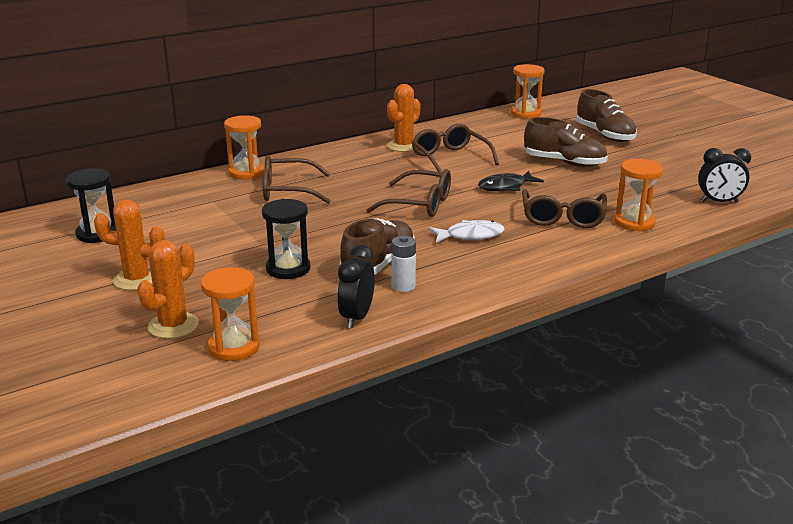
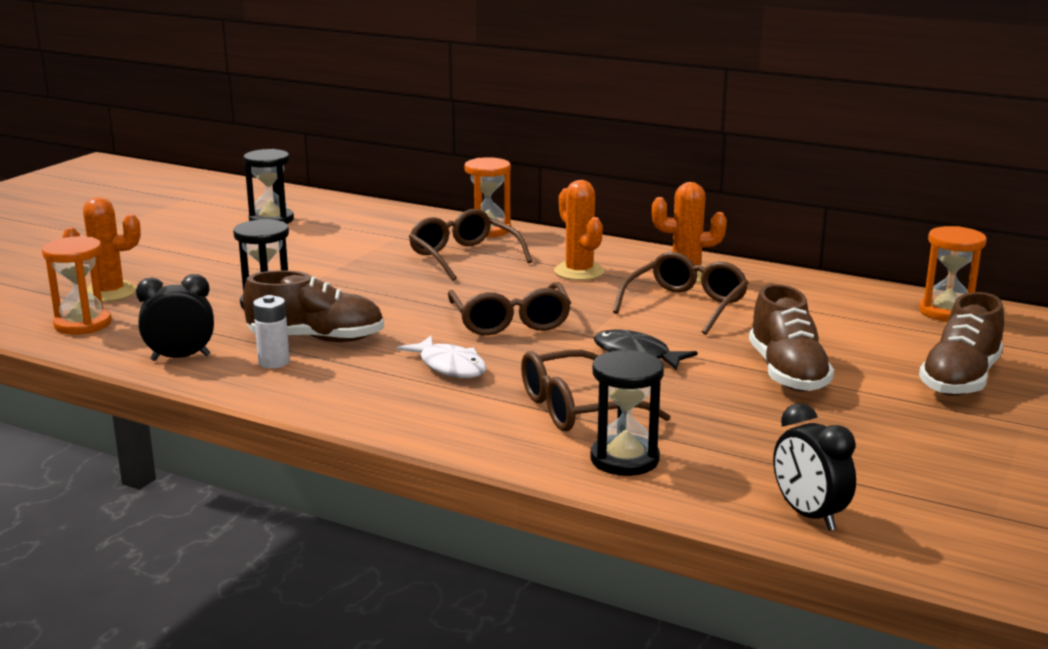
camera: 60 degrees right, 5 degrees down
(136, 279) = (190, 257): orange cactus -> orange cactus (579, 272)
(634, 222) = (624, 459): orange hourglass -> black hourglass

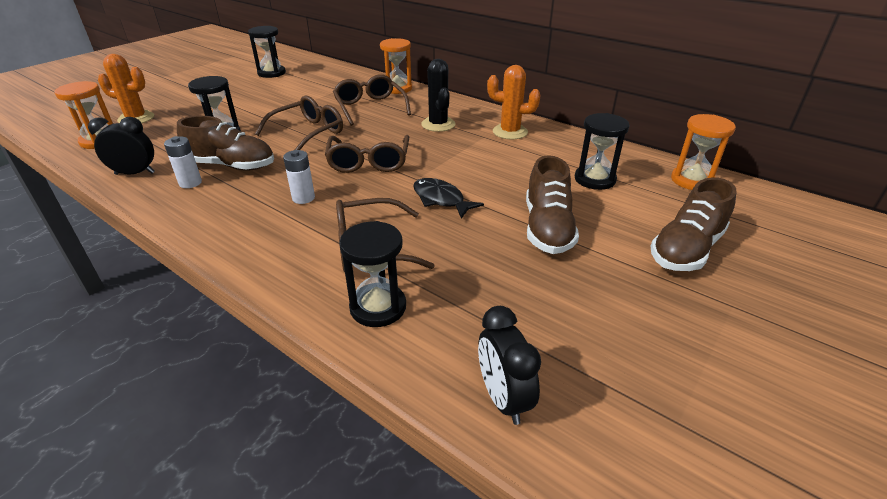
camera: 10 degrees right, 15 degrees up
(449, 366) = (303, 198): white fish -> white battery
(579, 272) = (438, 124): orange cactus -> black cactus
(686, 305) = (498, 158): brown glasses -> brown glasses (308, 133)
(824, 319) = (594, 179): none -> black hourglass

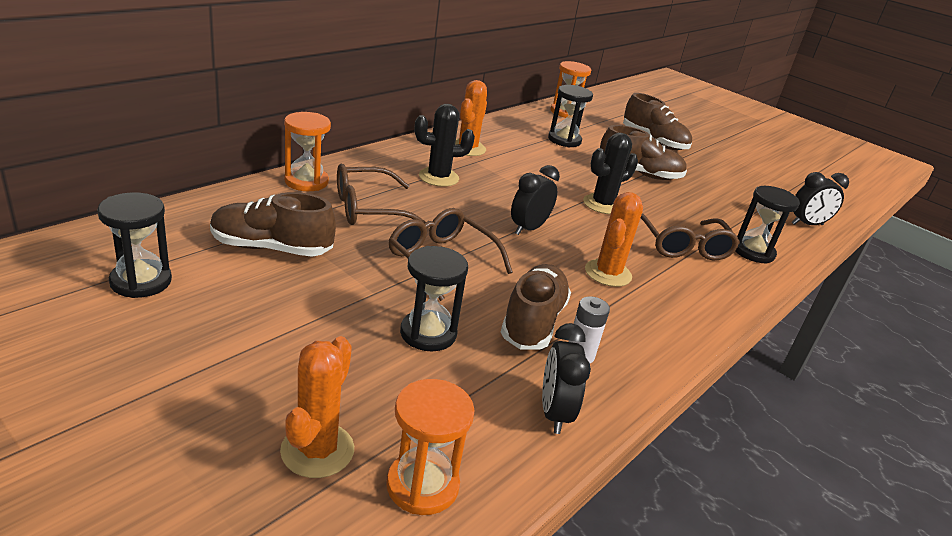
camera: 90 degrees left, 5 degrees down
(303, 198) = (608, 273): white battery -> orange cactus
(309, 90) = (271, 248): none -> brown shoe
(369, 162) = (528, 228): brown glasses -> black clock
(441, 199) = (602, 204): black fish -> black cactus

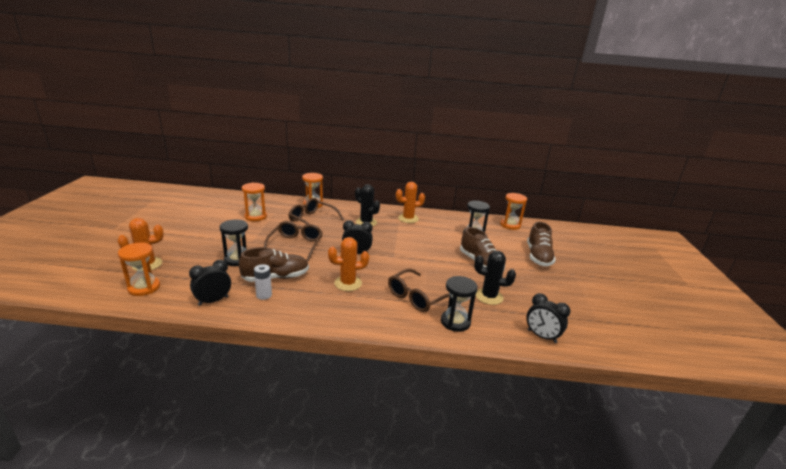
camera: 55 degrees right, 5 degrees down
(141, 281) = (207, 209): black hourglass -> none
(271, 248) = (255, 216): brown shoe -> orange hourglass
(602, 204) = (419, 263): black cactus -> black cactus (489, 296)

